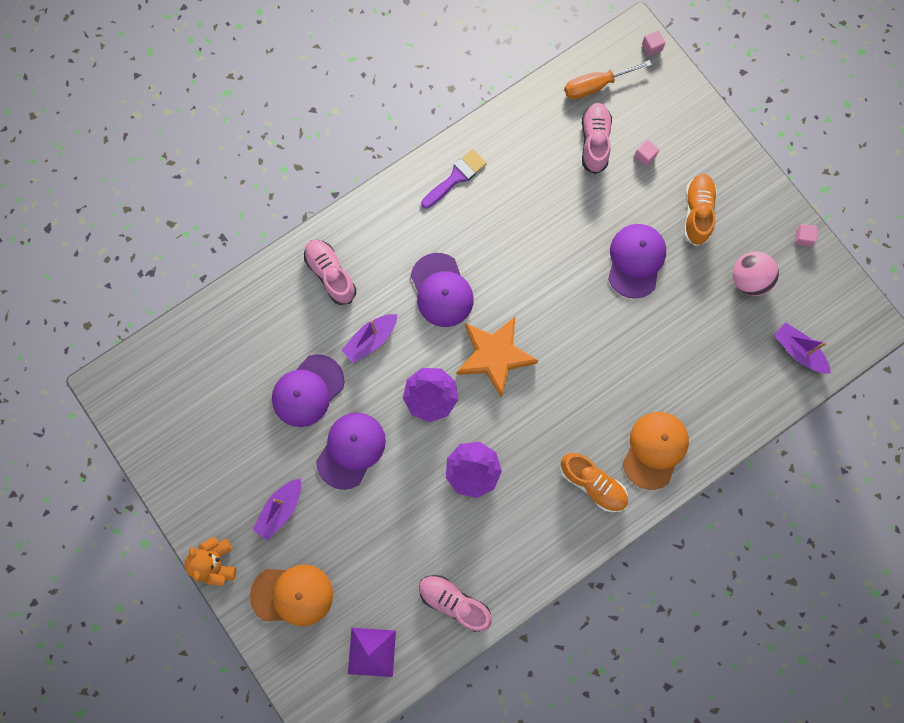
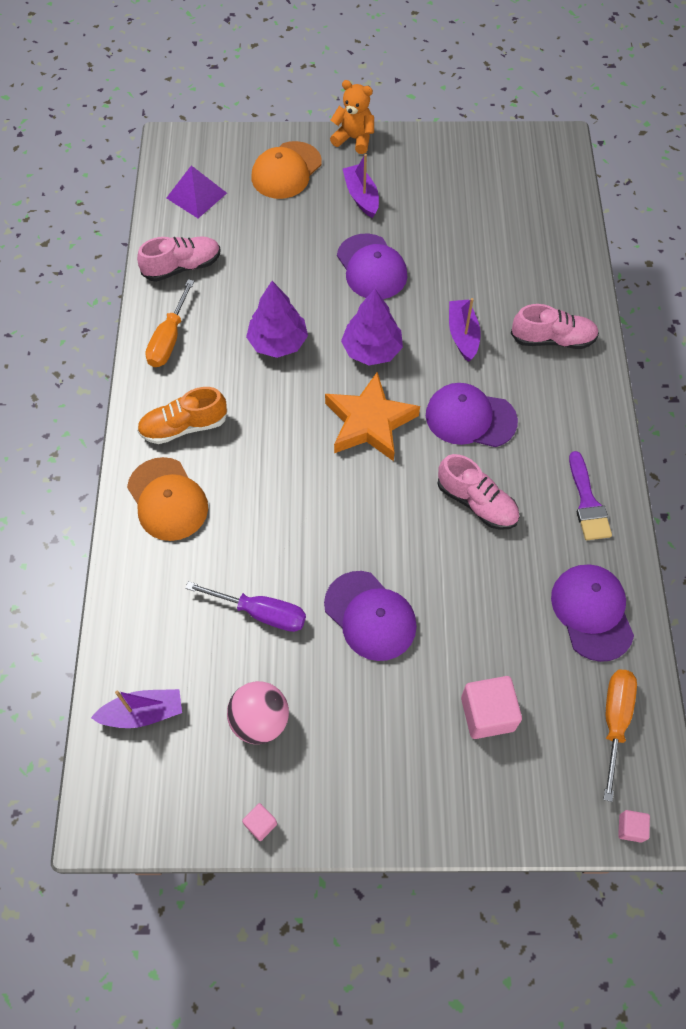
camera: 125 degrees right, 15 degrees down
(308, 391) = (450, 265): purple cap -> purple cap (592, 612)
(527, 556) = (169, 338): none -> orange screwdriver
(594, 142) = (541, 670): pink shoe -> pink shoe (476, 502)
(645, 156) = (487, 713): pink cube -> pink cube, size x1.97
(685, 328) = (260, 612): none -> purple screwdriver
(697, 213) = (378, 722): orange shoe -> none

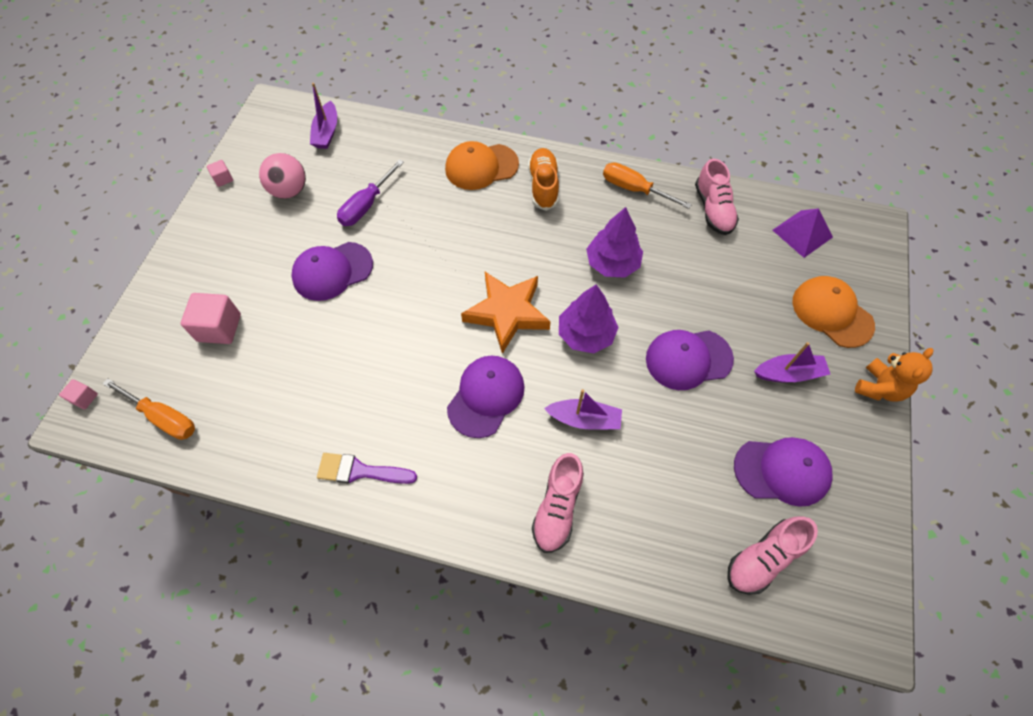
camera: 105 degrees right, 0 degrees up
(476, 502) = (397, 375): pink shoe -> pink shoe (763, 558)
(592, 612) = (258, 434): purple cap -> purple cap (782, 471)

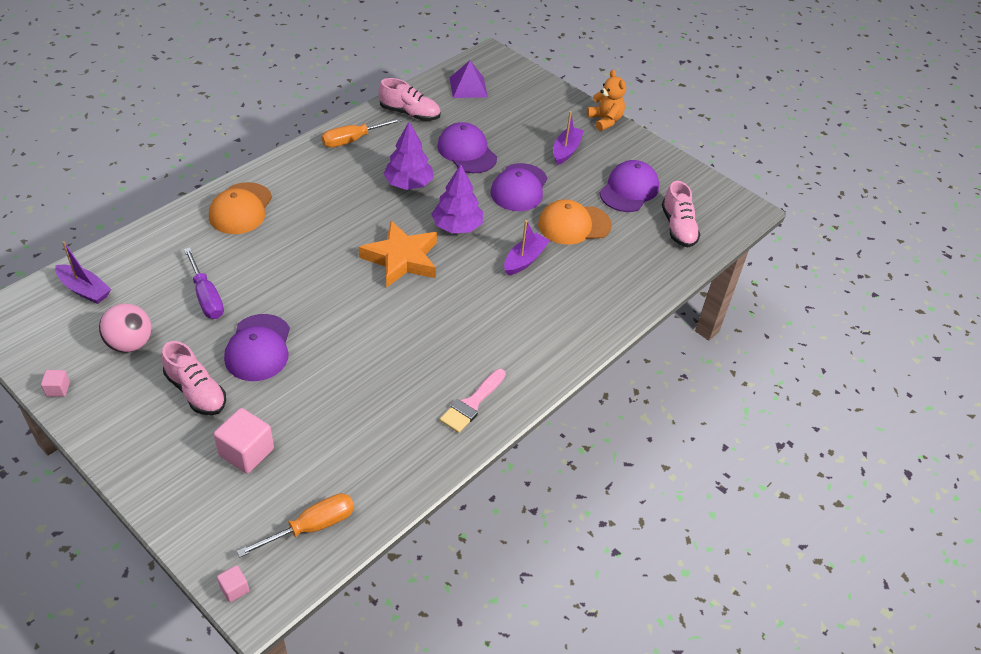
camera: 65 degrees left, 15 degrees down
(361, 471) = (472, 403): purple brush -> pink brush
(486, 396) = (465, 303): purple cap -> purple cap (467, 152)
(543, 186) = (299, 184): orange shoe -> none
(557, 507) = (580, 305): pink shoe -> pink shoe (196, 391)
(832, 313) = (538, 109): orange cap -> orange cap (574, 225)

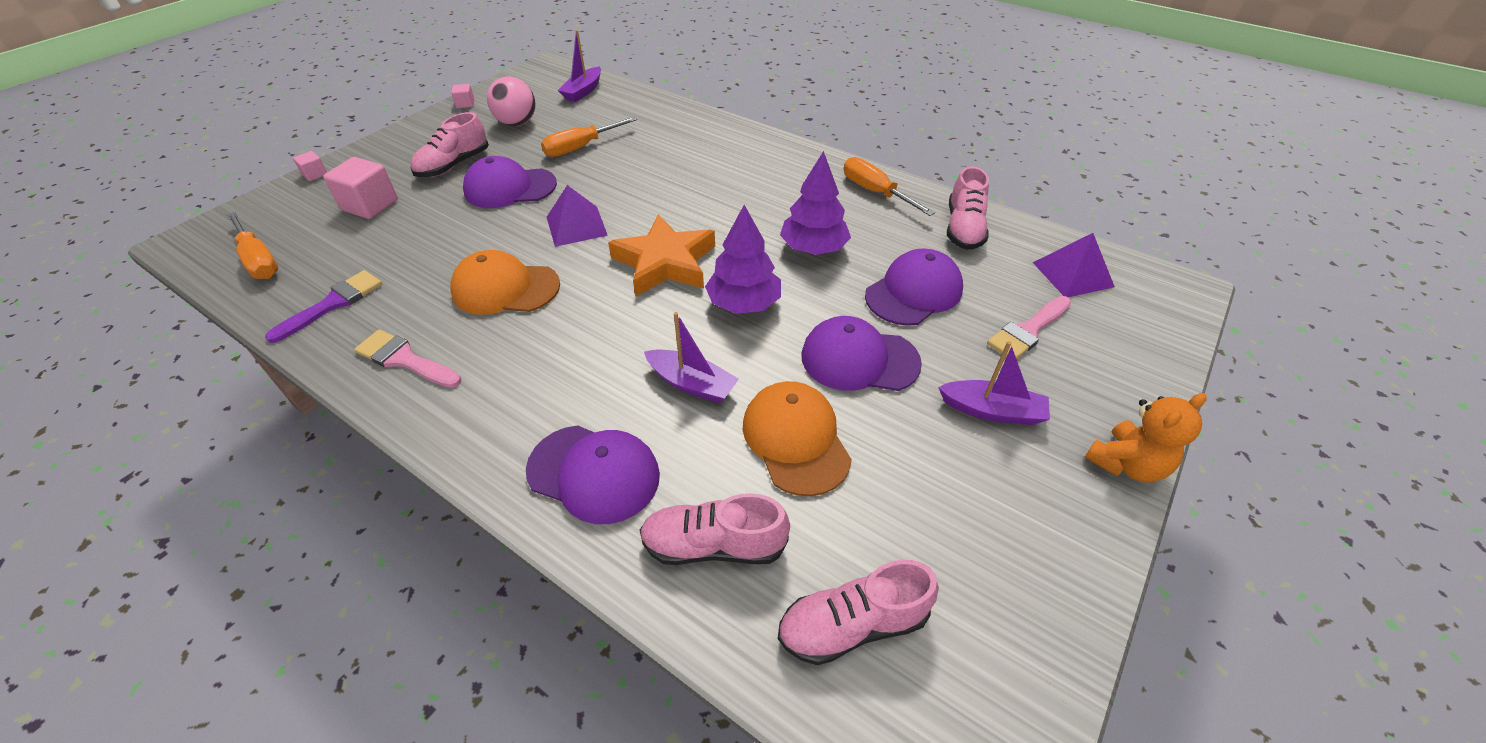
camera: 85 degrees right, 0 degrees up
(206, 297) = (581, 147): purple screwdriver -> orange screwdriver
(234, 589) = (207, 227): pink cube -> pink cube (315, 174)
(240, 209) = (716, 142): orange cap -> orange cap (505, 288)
(336, 305) = (576, 226): none -> purple pyramid
(394, 458) = (333, 304): none -> purple brush
(510, 119) = (1028, 330): none -> pink brush
(629, 190) = (932, 521): purple cap -> purple cap (594, 473)
(635, 265) = (714, 545): none -> pink shoe

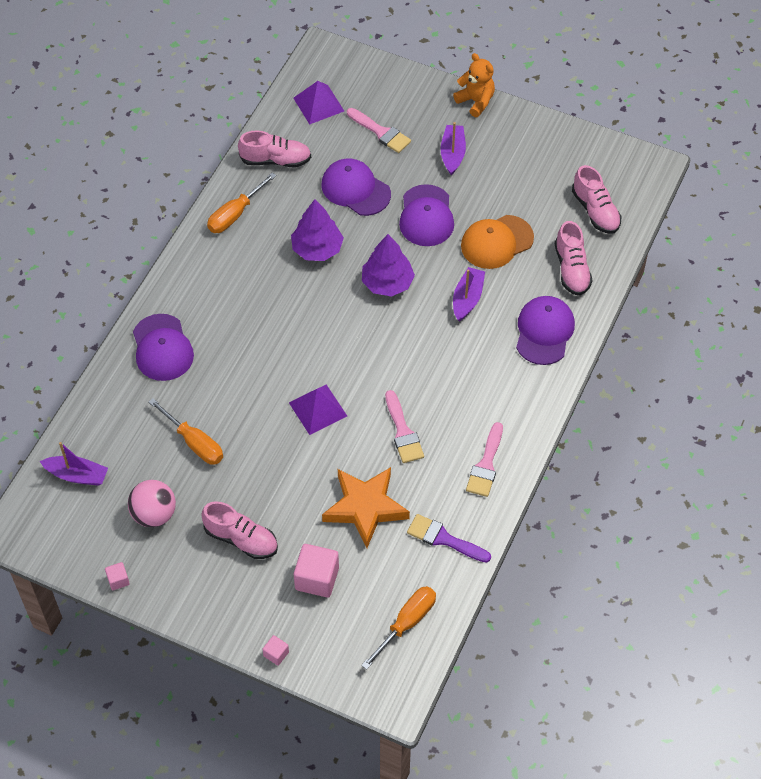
camera: 100 degrees left, 10 degrees up
(505, 288) = (403, 431): orange cap -> pink brush
(510, 188) = (271, 477): purple cap -> purple cap (162, 348)
(665, 262) = (353, 338): orange star -> orange star (365, 508)

